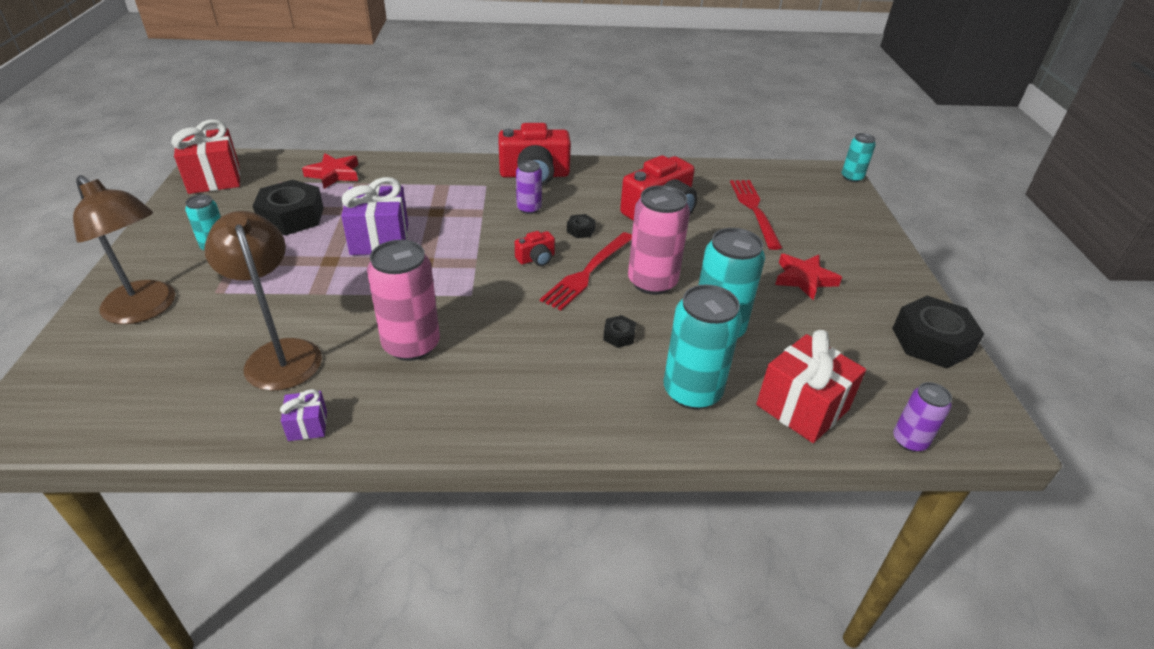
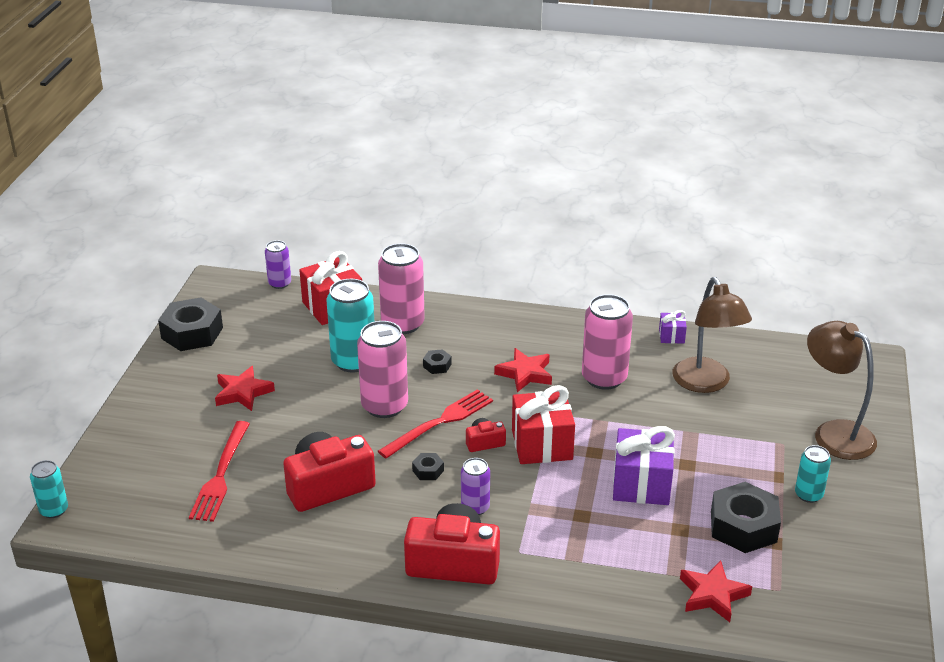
camera: 165 degrees left, 5 degrees down
(214, 179) = (864, 604): red gift -> red gift (542, 445)
(510, 338) = (525, 373): none -> red star
(692, 391) = (402, 324): turquoise can -> pink can

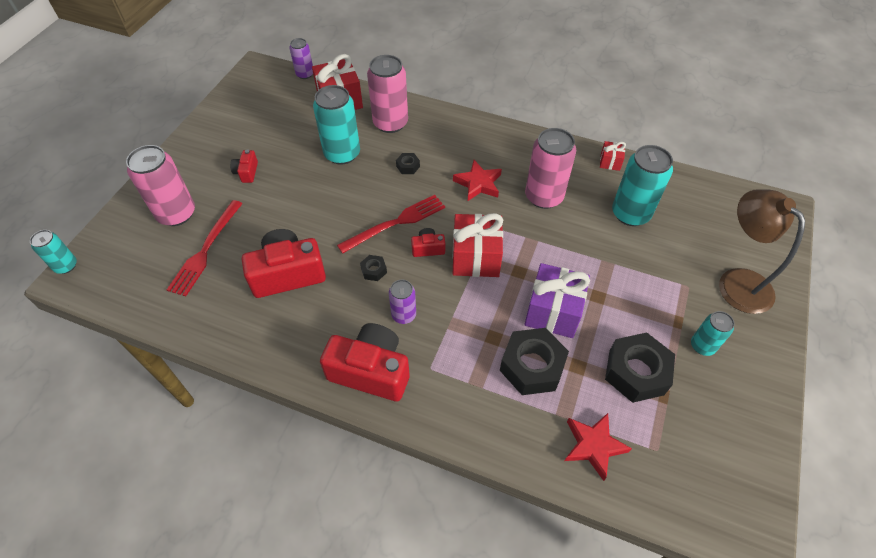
camera: 10 degrees right, 20 degrees up
(192, 333) = (225, 111): black nut -> black nut (532, 366)
(243, 392) = (247, 172): red star -> red camera
(384, 406) = (355, 200): pink can -> pink can (176, 214)
(671, 336) = (610, 162): purple gift -> red gift
(705, 383) = (630, 214): brown lamp -> turquoise can

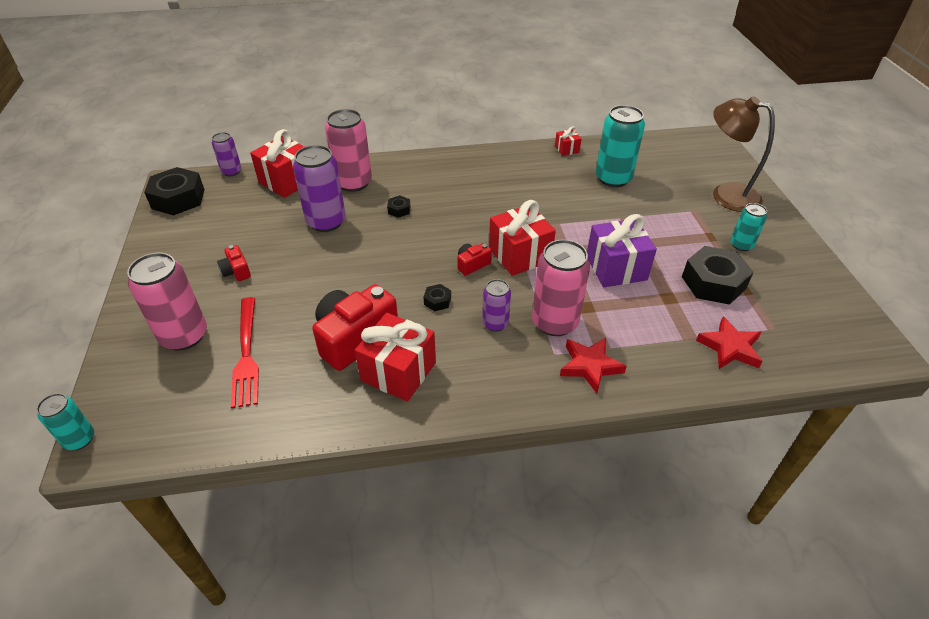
camera: 30 degrees left, 10 degrees down
(298, 320) = (398, 371): none -> red gift
(342, 154) = (326, 222): turquoise can -> purple can
(371, 371) = (504, 380): red camera -> none
(396, 223) = (426, 256): red fork -> none
(478, 183) = (474, 201): red star -> red star (590, 366)
(532, 366) = (635, 314): black nut -> black nut (178, 199)
(544, 197) = (536, 191): pink can -> pink can (555, 322)

